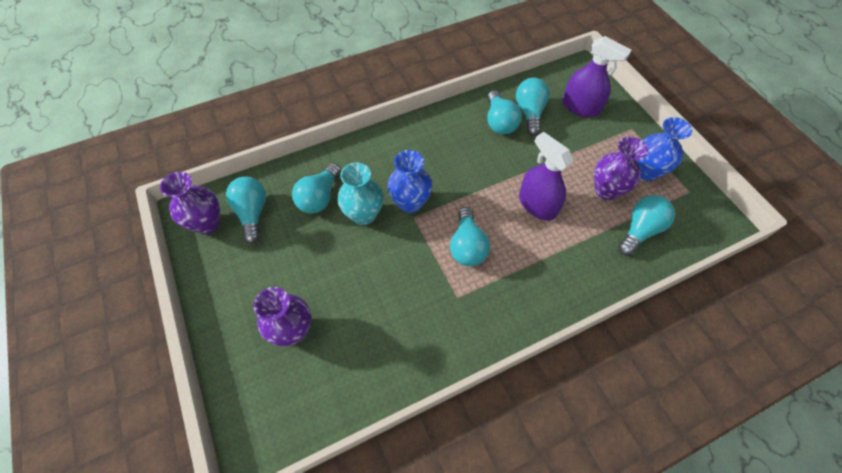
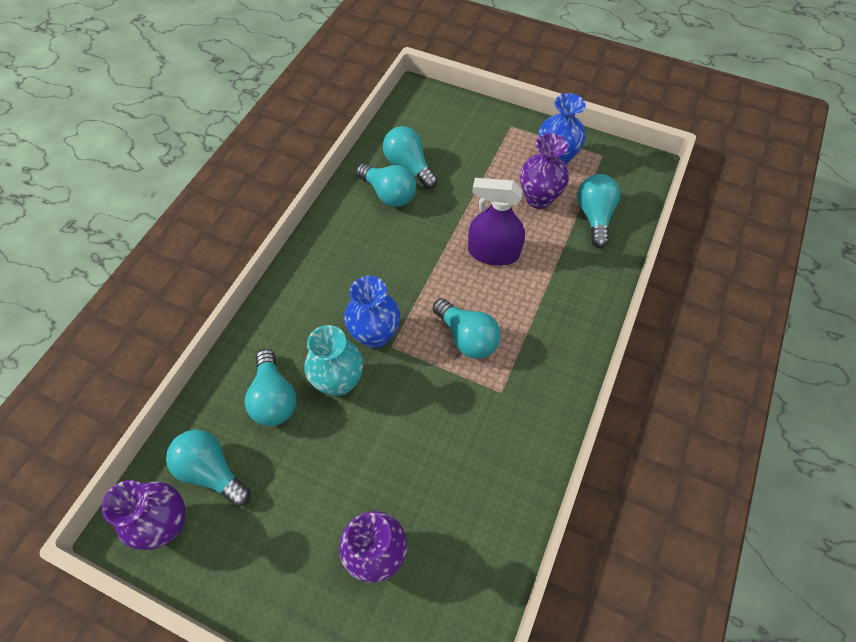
camera: 40 degrees left, 0 degrees up
(580, 107) = (450, 132): purple spray bottle -> none

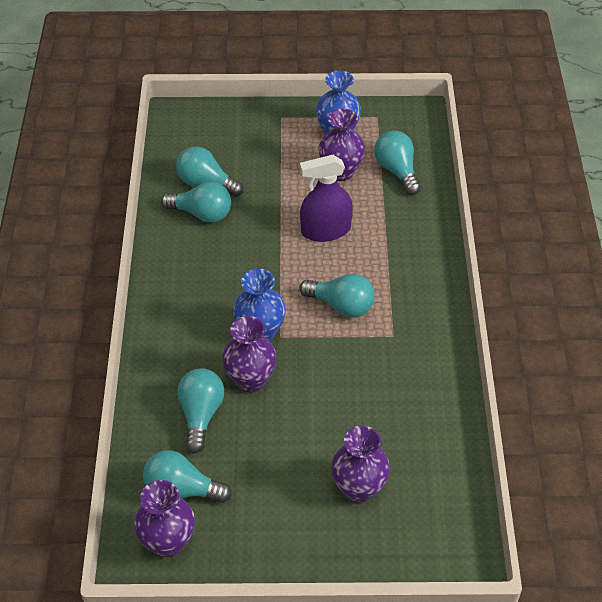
camera: 25 degrees left, 10 degrees down
(274, 398) = (201, 414): turquoise light bulb -> turquoise light bulb turned 135 degrees counterclockwise
(339, 381) = (250, 380): turquoise vase -> purple vase

